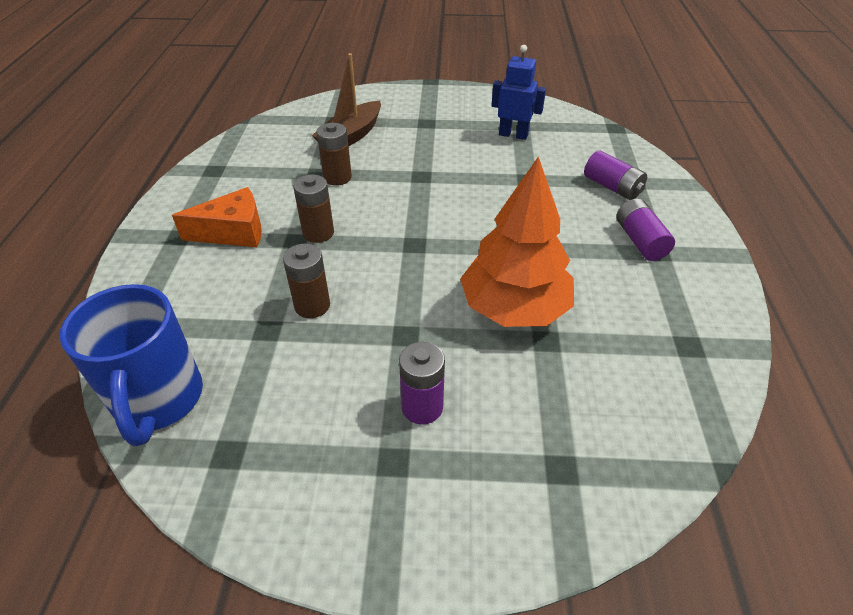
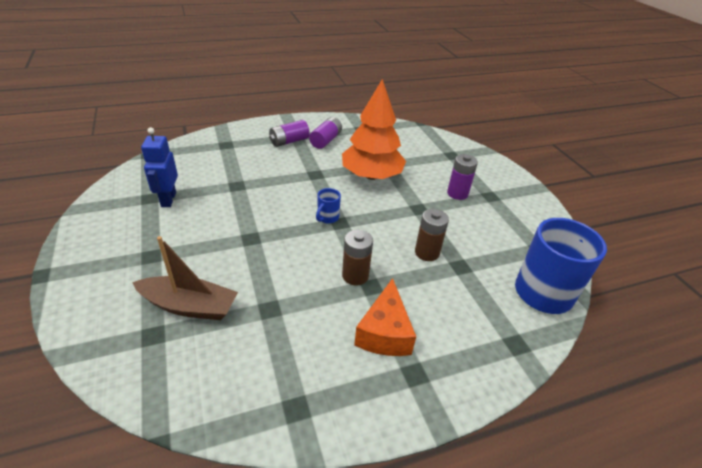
camera: 115 degrees left, 5 degrees down
(233, 232) = (385, 332): orange cheese -> orange cheese turned 135 degrees counterclockwise
(337, 177) = (272, 290): brown battery -> none
(429, 236) = (327, 218): none -> blue mug
(612, 187) = (235, 152): purple battery -> purple battery (325, 140)

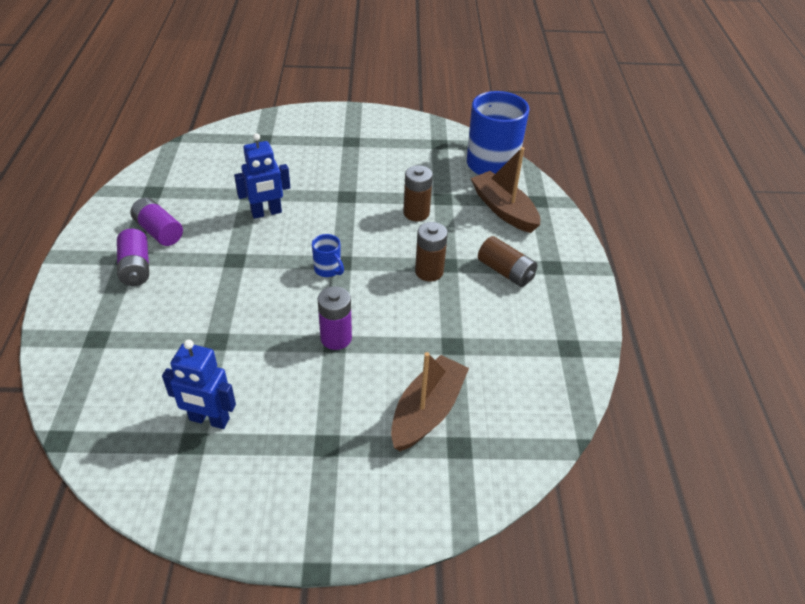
camera: 70 degrees left, 5 degrees up
(371, 176) = (266, 213): orange tree -> blue robot
(385, 332) = (505, 271): orange cheese -> brown battery
(457, 193) = (335, 161): purple battery -> purple battery (336, 338)
(478, 315) = (504, 210): none -> brown boat

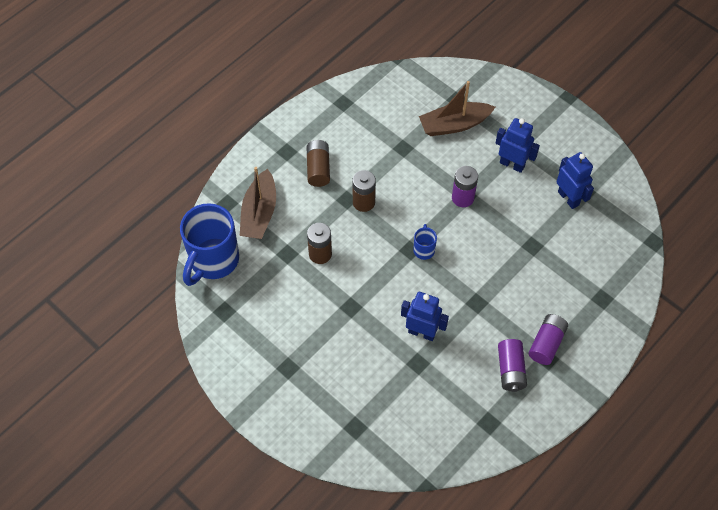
camera: 135 degrees left, 15 degrees up
(313, 413) = (512, 164): none -> blue robot

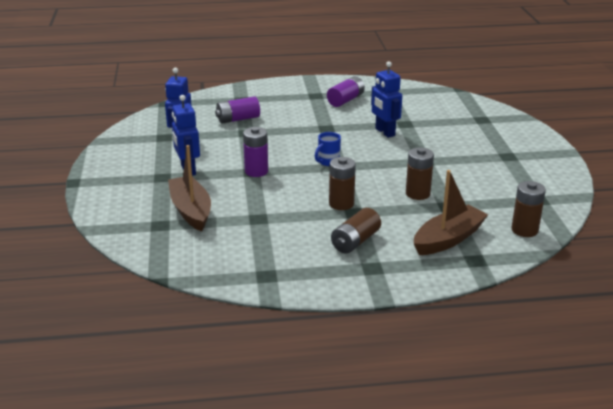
camera: 140 degrees left, 30 degrees down
(213, 261) = (524, 230): blue mug -> brown battery
(454, 125) = (191, 211): brown boat -> brown boat turned 135 degrees counterclockwise
(546, 343) = (306, 99): purple battery -> purple battery (238, 119)

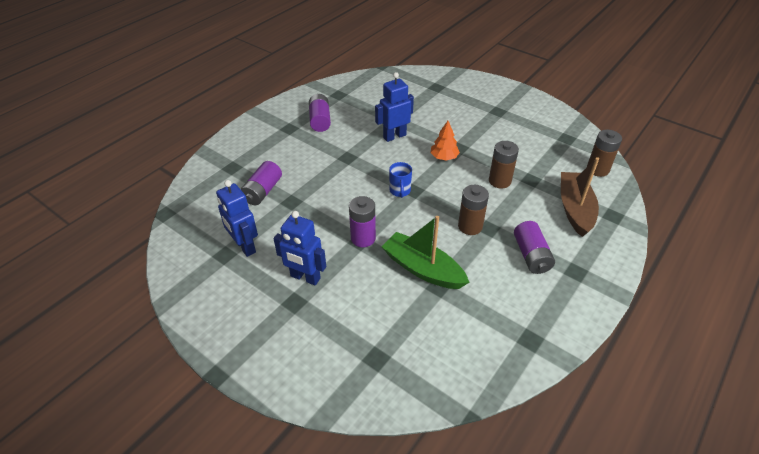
camera: 45 degrees left, 15 degrees up
(191, 211) = (377, 321): brown boat -> none
(265, 205) = (423, 269): none -> green boat
(355, 241) = (531, 255): brown battery -> purple battery
(384, 132) = (394, 136): blue robot -> blue robot turned 135 degrees clockwise
(400, 160) = (444, 157): none -> orange tree

